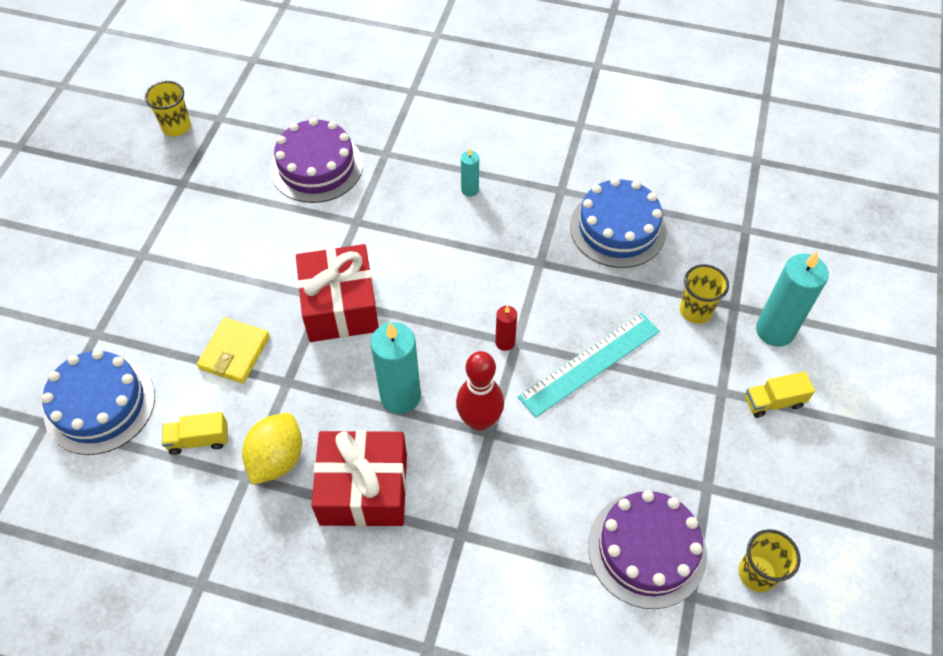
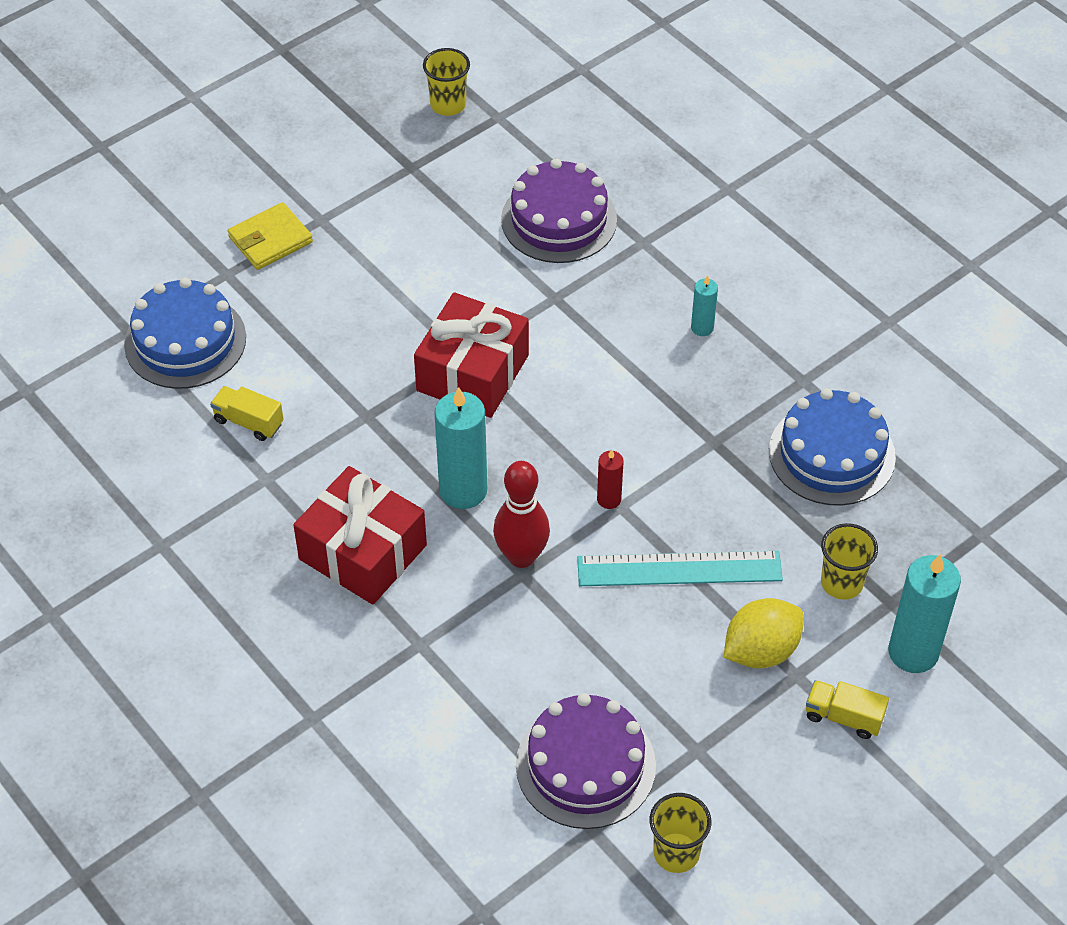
camera: 35 degrees right, 5 degrees down
(234, 353) = (338, 361): yellow wallet -> yellow wallet (270, 240)
(277, 459) = (305, 479): yellow lemon -> yellow lemon (761, 651)

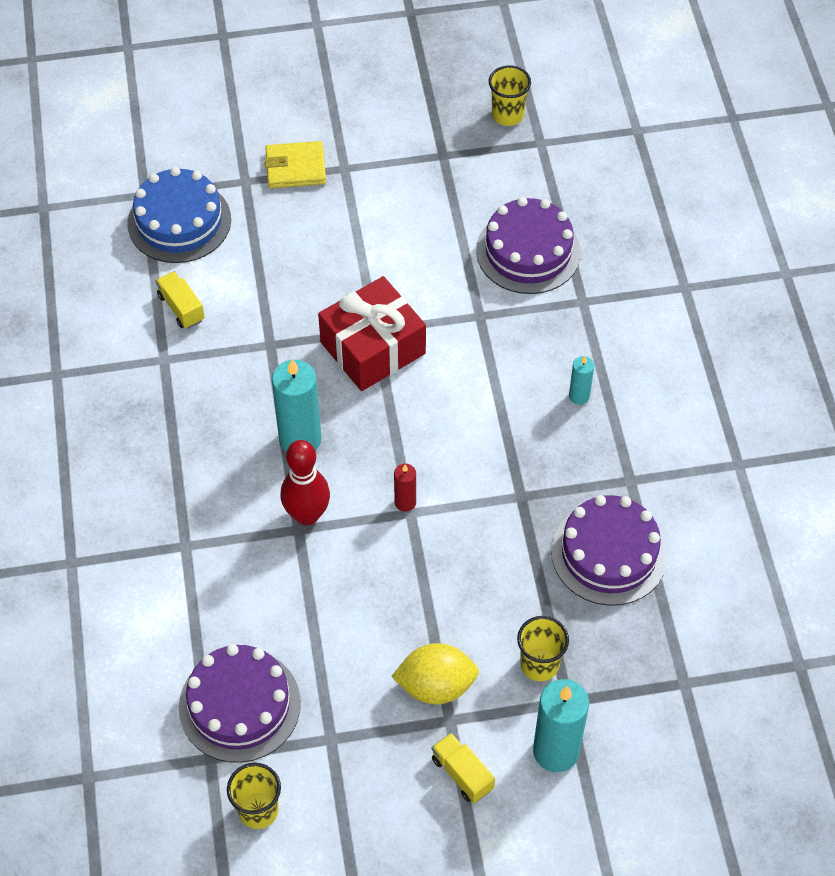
camera: 30 degrees right, 5 degrees up
(362, 552) = (193, 452): red gift -> none
(679, 568) = (420, 586): turquoise ruler -> none
(831, 454) = (609, 553): blue cake -> purple cake

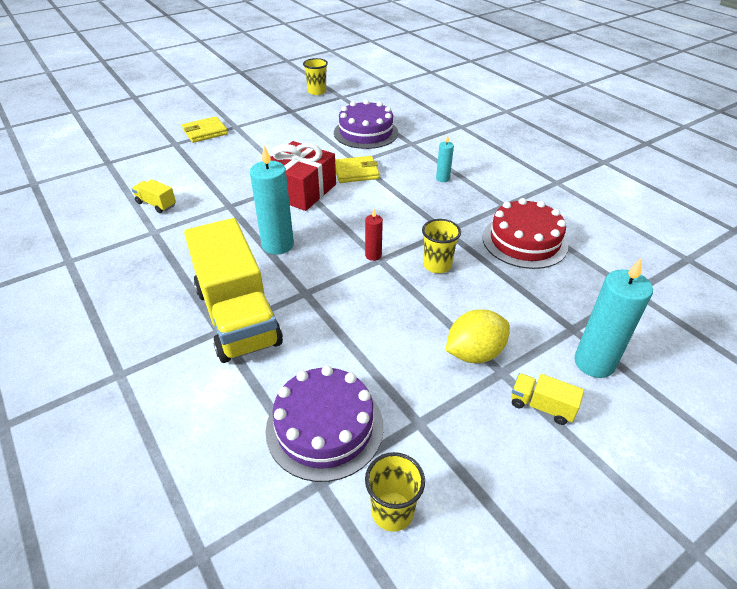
camera: 25 degrees left, 15 degrees down
(179, 221) = (137, 168): blue cake -> none
(211, 533) = (237, 316): none -> yellow truck
(307, 515) = (307, 283): red bowling pin -> none
(466, 338) = (356, 172): none -> yellow wallet
(539, 664) = (535, 314): yellow cup -> yellow cup (437, 265)
(609, 553) = (524, 241): purple cake -> red cake

